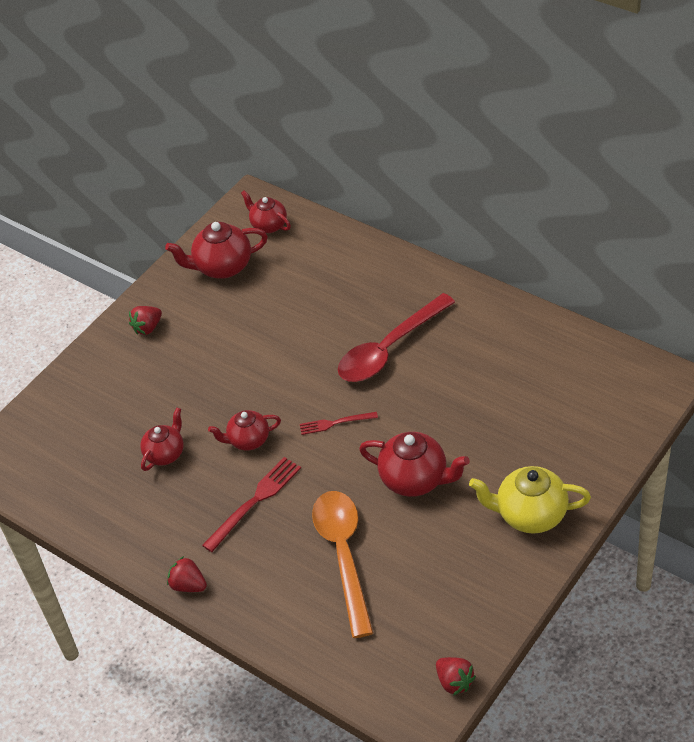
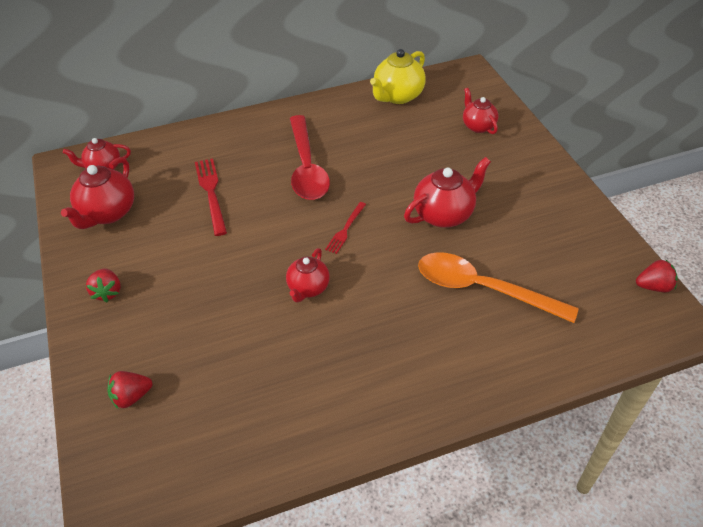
camera: 60 degrees left, 0 degrees up
(165, 454) = (263, 351): red teapot -> red teapot (478, 126)
(188, 585) = (428, 409): red strawberry -> red strawberry (131, 396)
(255, 501) = (377, 316): red fork -> red fork (211, 193)
(530, 515) = (528, 176): yellow teapot -> yellow teapot (397, 96)

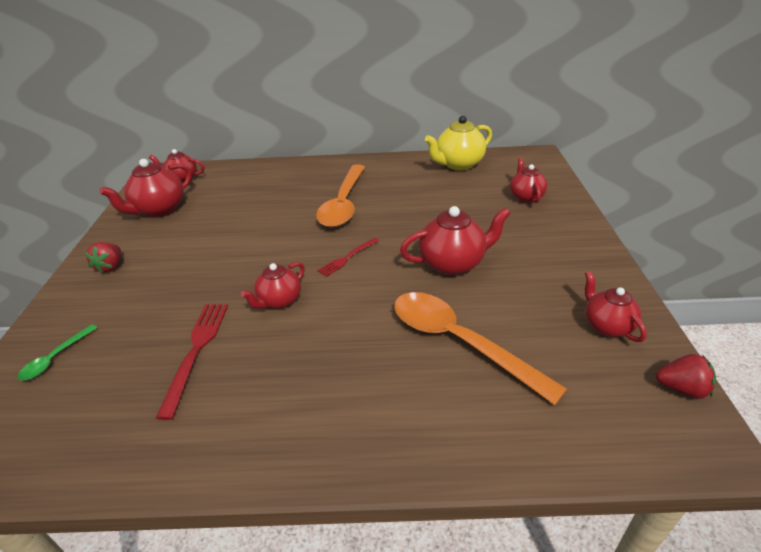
camera: 20 degrees right, 10 degrees down
(131, 396) = (55, 358): red strawberry -> green spoon
(211, 193) = (250, 209): red fork -> red fork (196, 351)
(306, 168) = (343, 204): red spoon -> orange spoon
(588, 246) = (606, 325): none -> red teapot

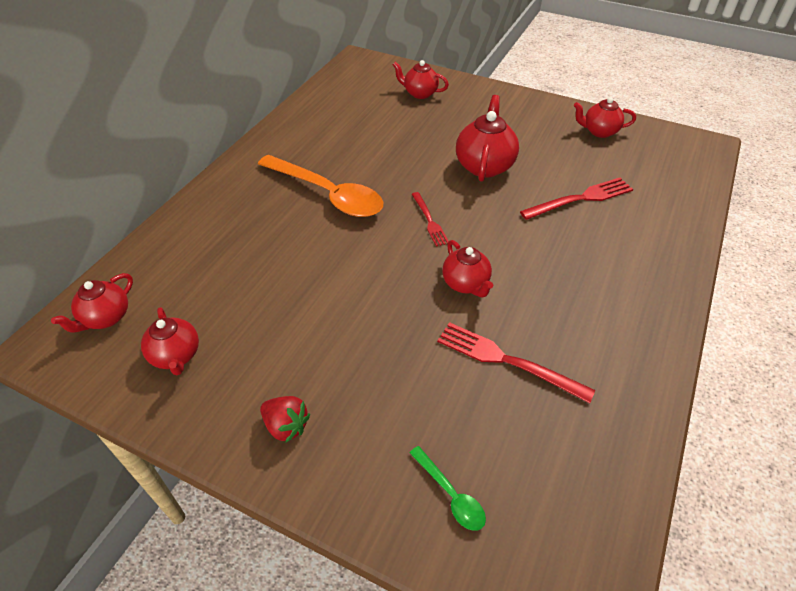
camera: 65 degrees left, 10 degrees up
(159, 209) = (176, 356): red teapot -> red teapot, size x0.65
(458, 164) = (327, 102): yellow teapot -> none
(458, 341) = (580, 199): orange spoon -> red fork
(682, 388) = (665, 133): red strawberry -> none

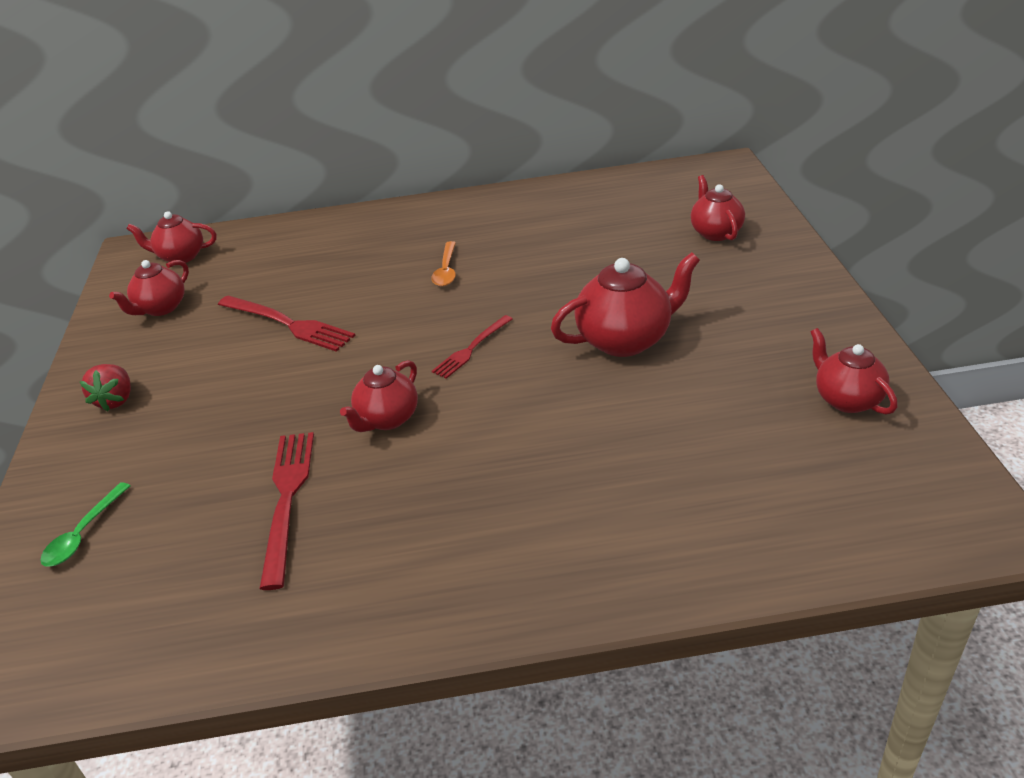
camera: 60 degrees right, 10 degrees down
(328, 194) = (446, 271): orange spoon -> orange spoon, size x0.44
(580, 199) = (651, 443): red fork -> red fork (288, 324)

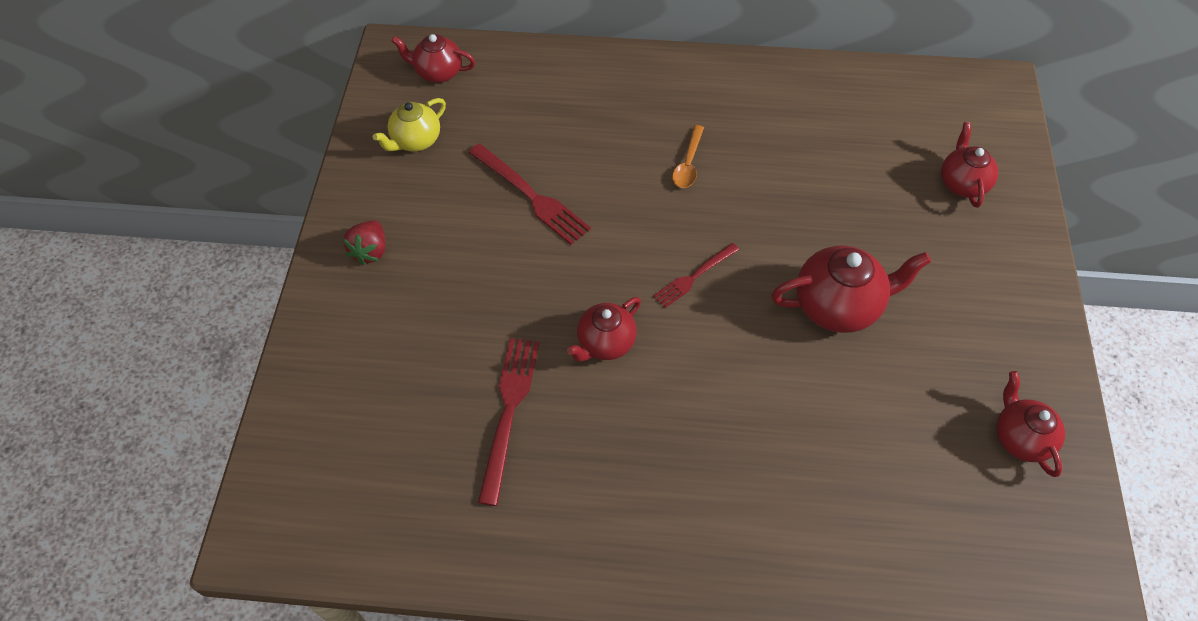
camera: 10 degrees right, 20 degrees up
(83, 534) = (339, 401): green spoon -> none
(161, 308) = (416, 141): red teapot -> yellow teapot

